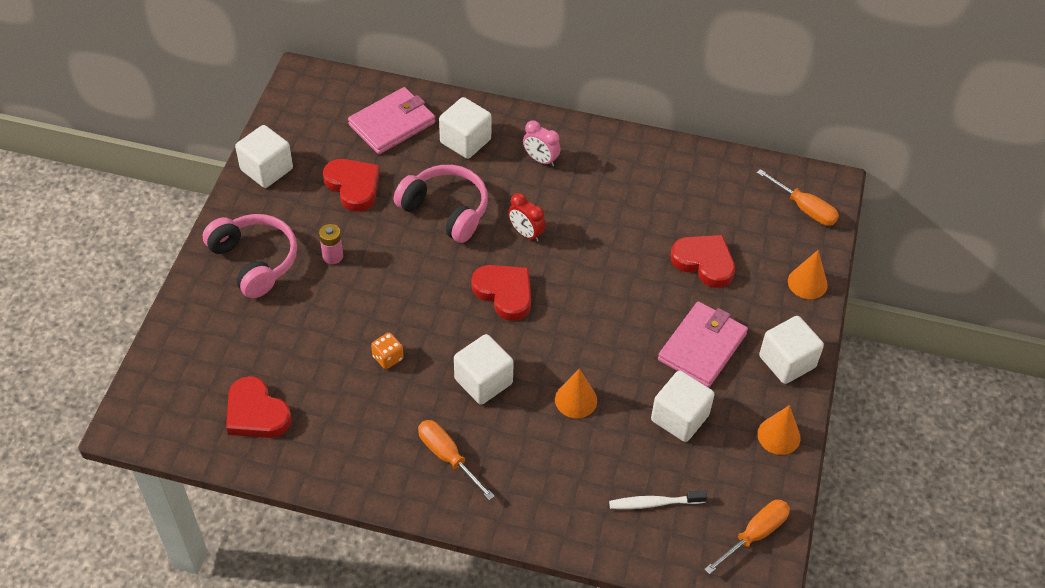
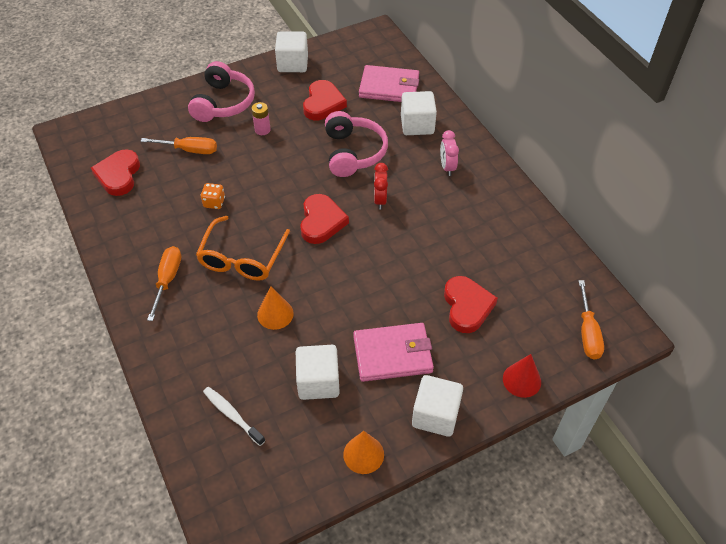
camera: 50 degrees right, 0 degrees up
(483, 381) = (242, 258): white cube -> orange glasses
(755, 534) = (261, 497): orange screwdriver -> orange screwdriver (190, 150)
(807, 283) = (521, 380): orange cone -> red cone

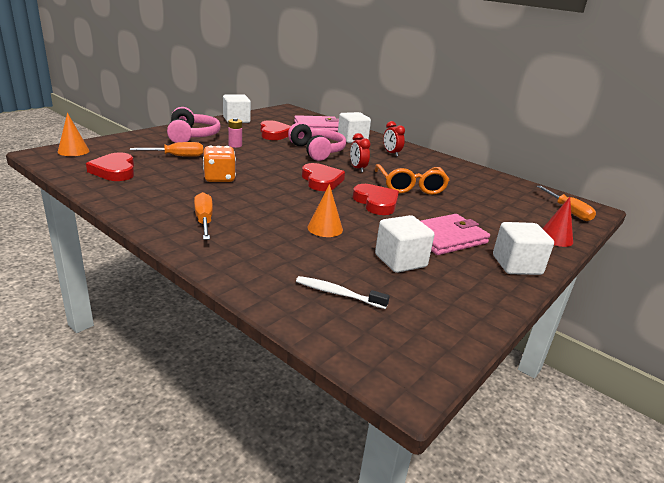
camera: 25 degrees left, 25 degrees down
(214, 202) = (219, 178): orange dice -> orange dice, size x1.65
(242, 258) = (268, 202): orange glasses -> orange glasses (410, 186)
(363, 454) = (485, 298): orange cone -> orange cone (73, 151)
(447, 167) = (391, 153): pink clock -> red clock
(467, 306) = (474, 208): red heart -> red heart (376, 203)

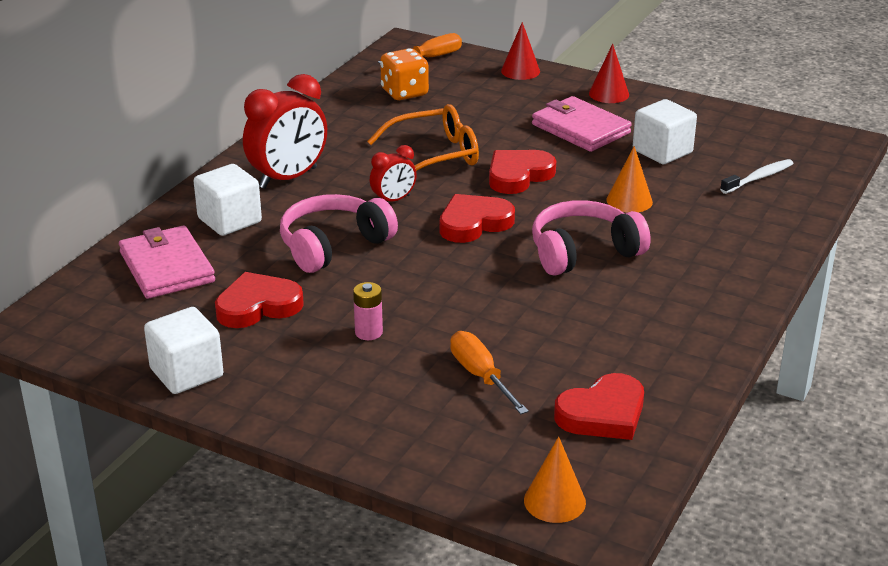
camera: 100 degrees left, 5 degrees up
(192, 136) = (349, 396): pink headphones -> pink headphones (583, 252)
(204, 220) = (689, 284): orange screwdriver -> none
(219, 178) = (543, 308): orange dice -> orange dice (404, 93)
(338, 293) = (759, 178): white toothbrush -> white toothbrush turned 135 degrees counterclockwise
(391, 153) = (288, 178): red clock -> red clock, size x1.87
(516, 265) = (609, 94): white cube -> red cone

